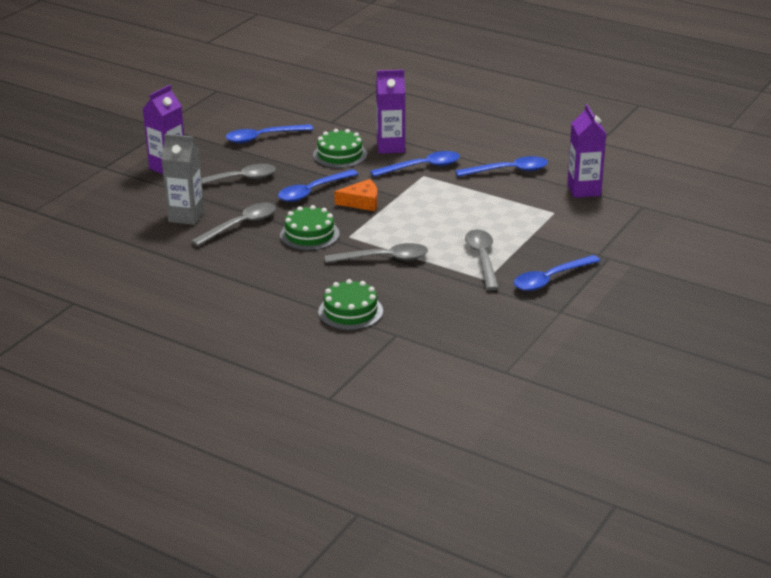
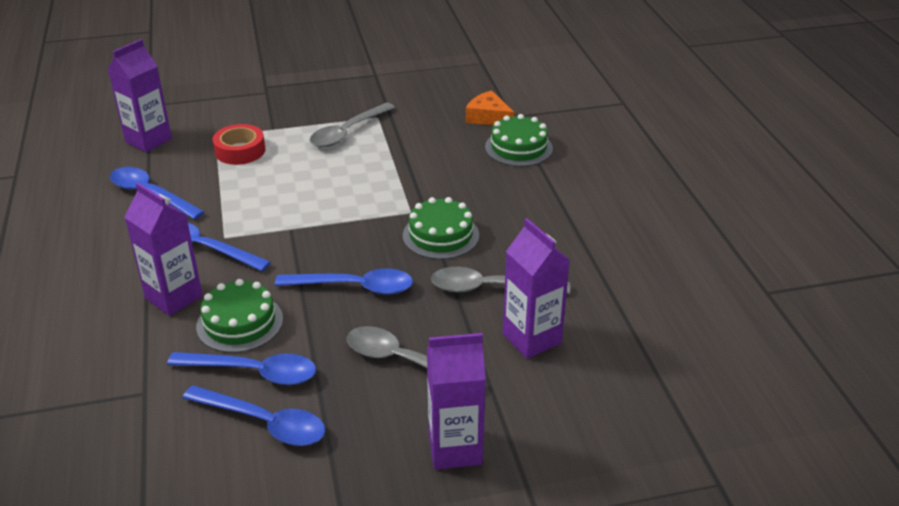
camera: 135 degrees left, 5 degrees up
(186, 216) = (531, 338): grey carton -> purple carton
(361, 202) = (334, 242): orange cheese -> orange cheese (488, 117)
(384, 258) = (418, 174): grey spoon -> none
(519, 213) = (240, 151): none -> red tape
(550, 279) = (336, 94): blue spoon -> blue spoon (254, 372)

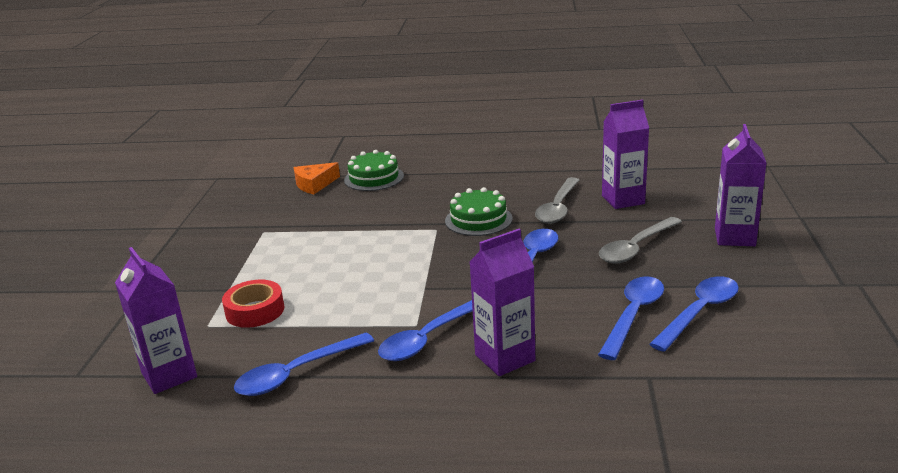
camera: 70 degrees left, 10 degrees down
(240, 323) = (561, 320): green cake -> none
(347, 132) = (277, 249): grey spoon -> none

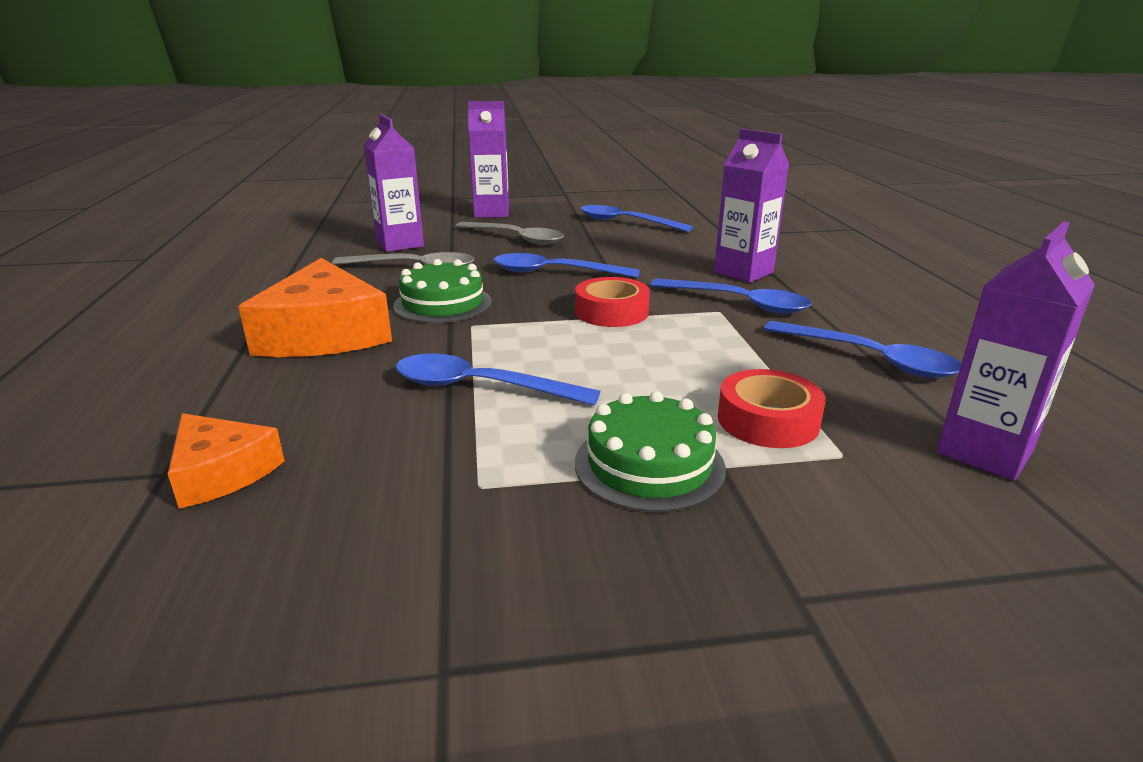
camera: 105 degrees left, 0 degrees up
(374, 178) = (229, 402): green cake -> green cake (649, 465)
(436, 278) = (611, 312): none -> red tape
(445, 189) = (324, 333): none -> orange cheese
(633, 315) = (641, 238): blue spoon -> blue spoon (480, 387)

